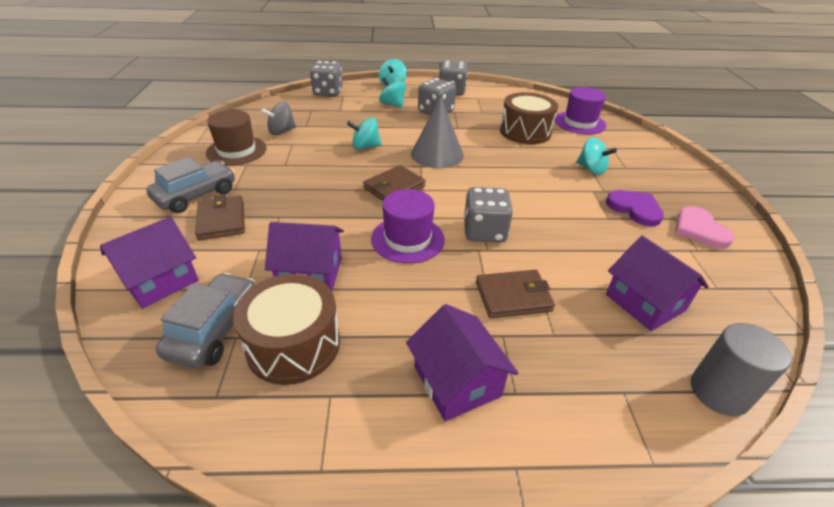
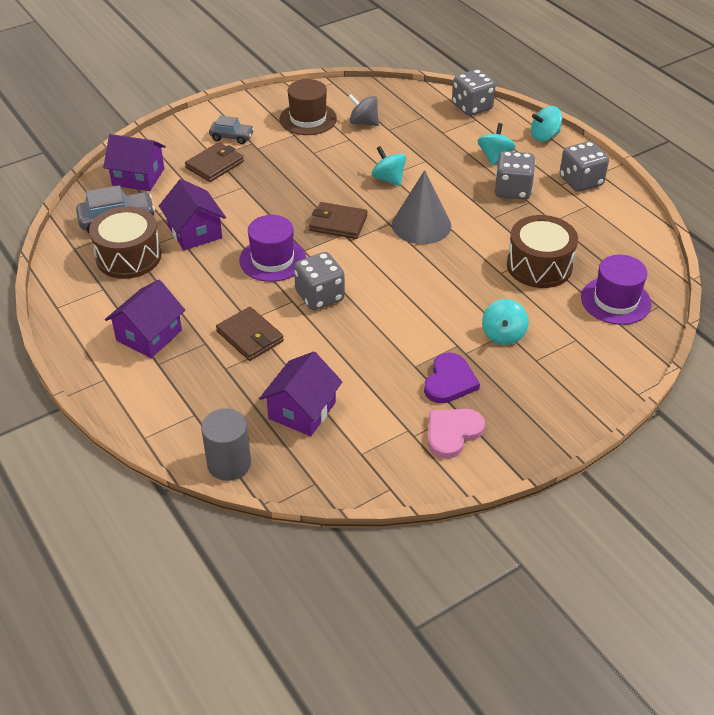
camera: 60 degrees right, 5 degrees up
(196, 195) = (232, 137): grey car -> grey car, size x0.63

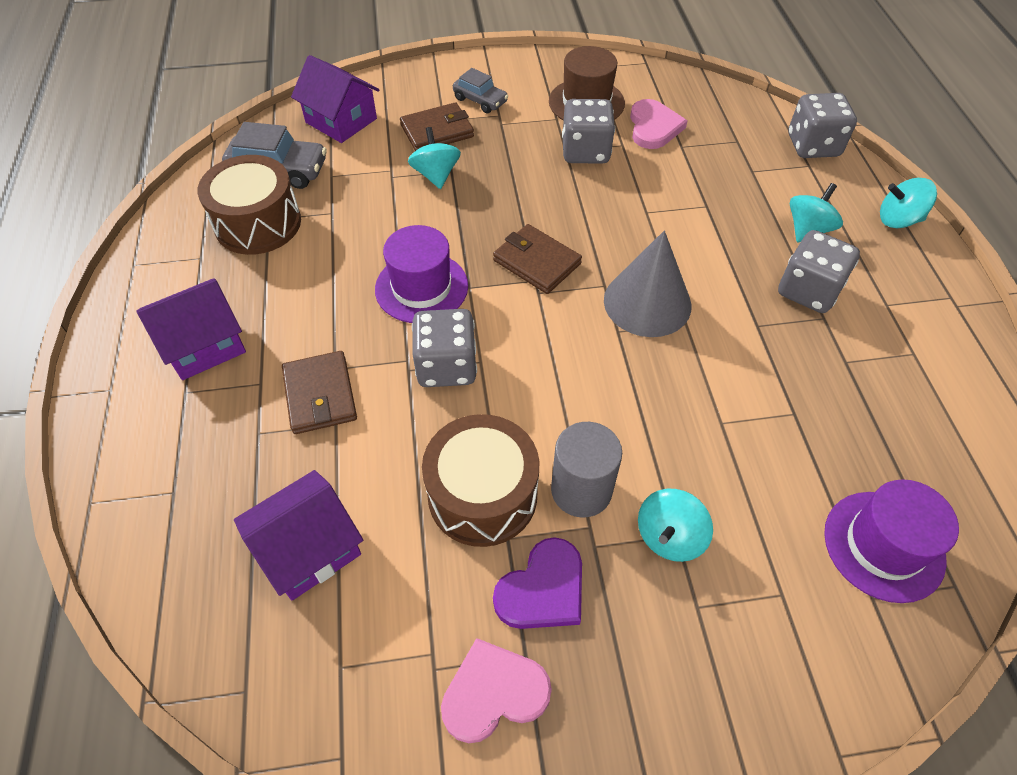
camera: 25 degrees right, 10 degrees up
(195, 232) = (355, 215): purple house -> none
(229, 464) = (158, 598): grey cylinder -> grey cylinder (581, 490)
(363, 122) = (653, 127): grey spinning top -> pink heart
(388, 179) = (641, 217): turquoise spinning top -> turquoise spinning top (436, 175)
(539, 266) = (787, 433): brown drum -> brown drum (482, 495)
(581, 181) = (921, 310): grey dice -> grey dice (585, 151)

